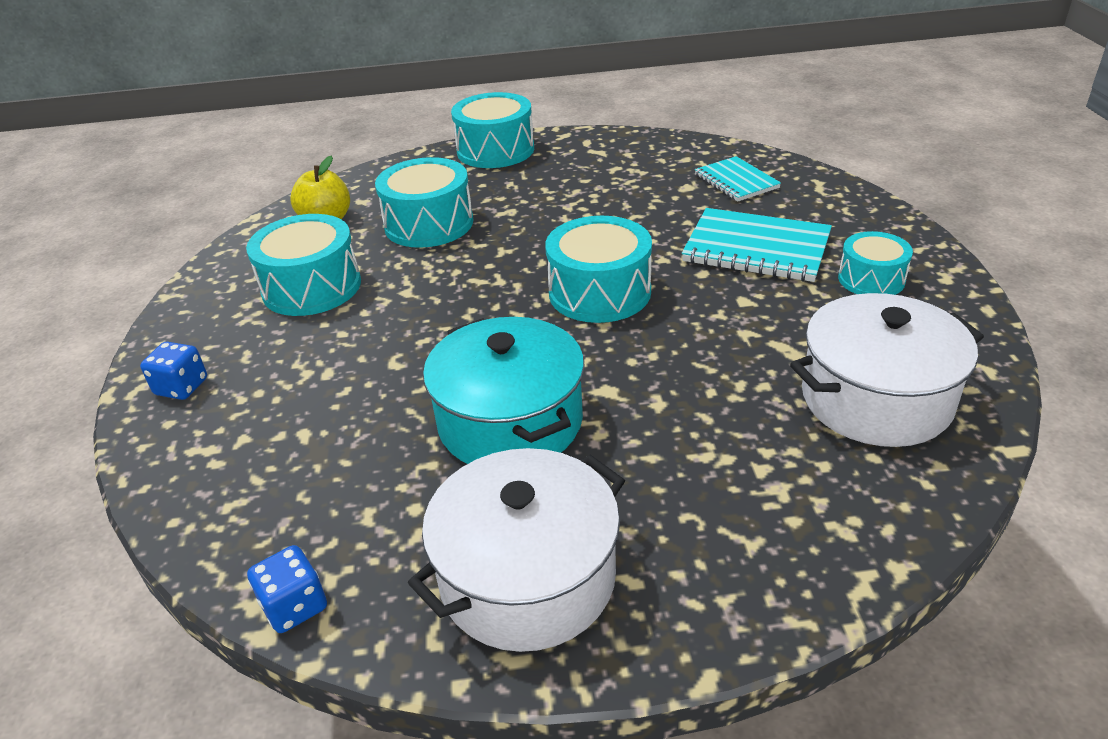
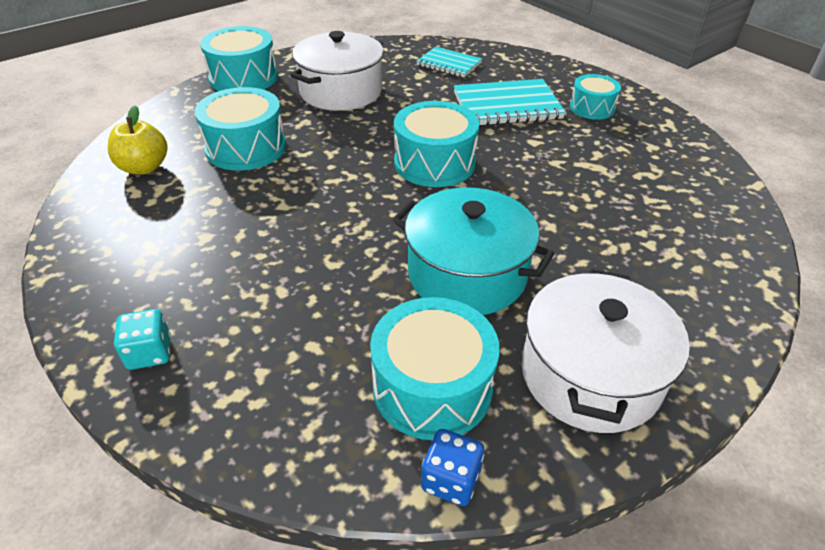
camera: 35 degrees left, 5 degrees up
(181, 387) = (150, 353): blue dice -> turquoise dice
(312, 287) = (191, 227): turquoise drum -> turquoise drum (432, 387)
(876, 399) = (666, 179): white pot -> white pot (341, 91)

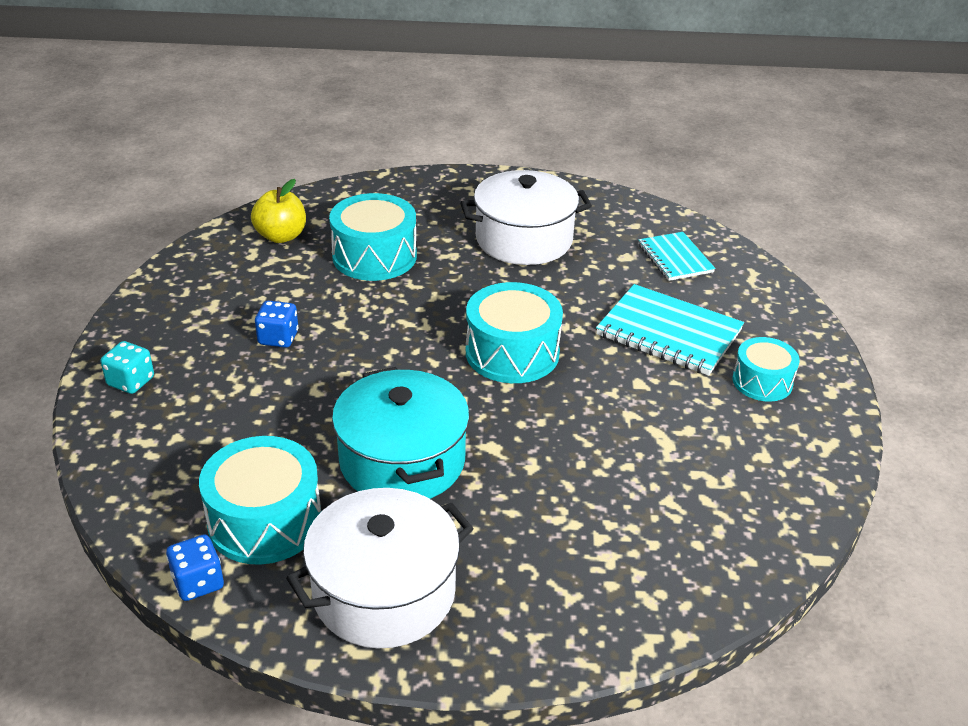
camera: 40 degrees right, 5 degrees down
(243, 78) = (455, 185): turquoise drum -> none
(246, 242) = (278, 338): none -> blue dice

